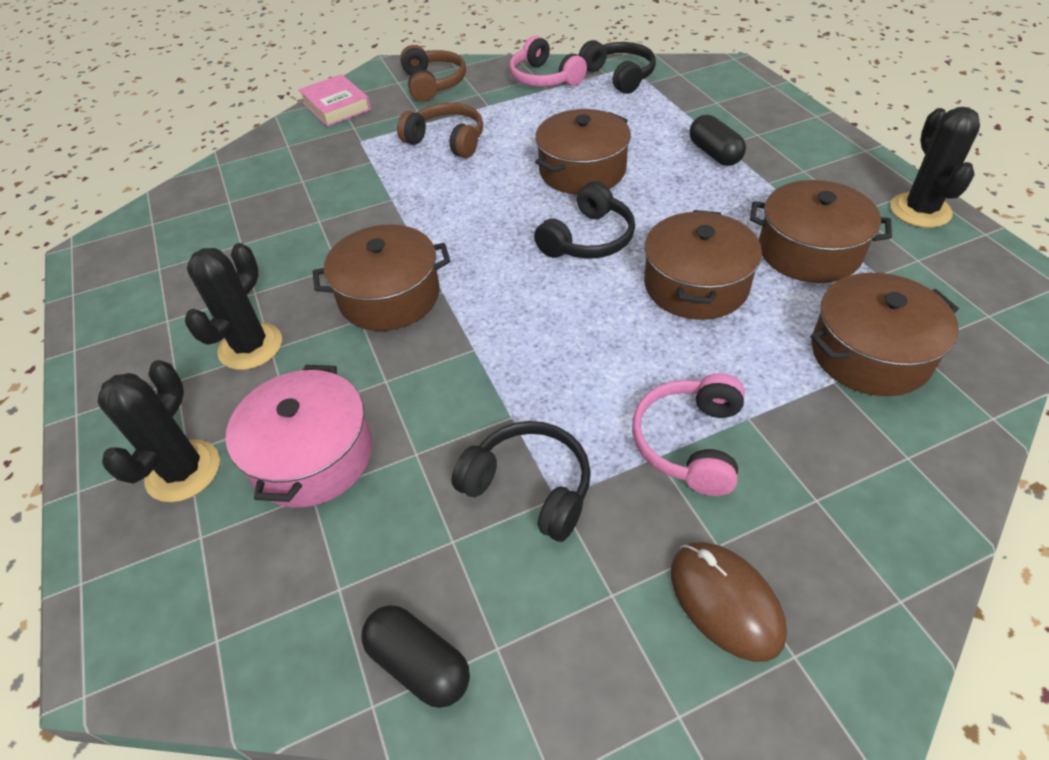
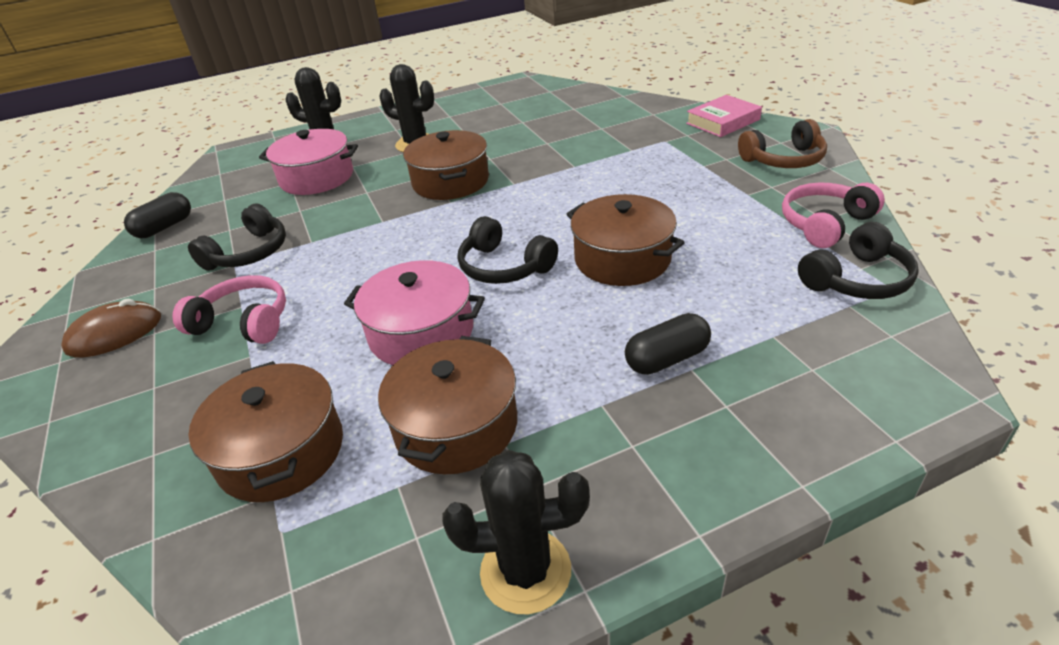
camera: 90 degrees right, 10 degrees down
(447, 141) = (671, 179): brown headphones -> none
(696, 285) = (421, 333): brown pot -> pink pot

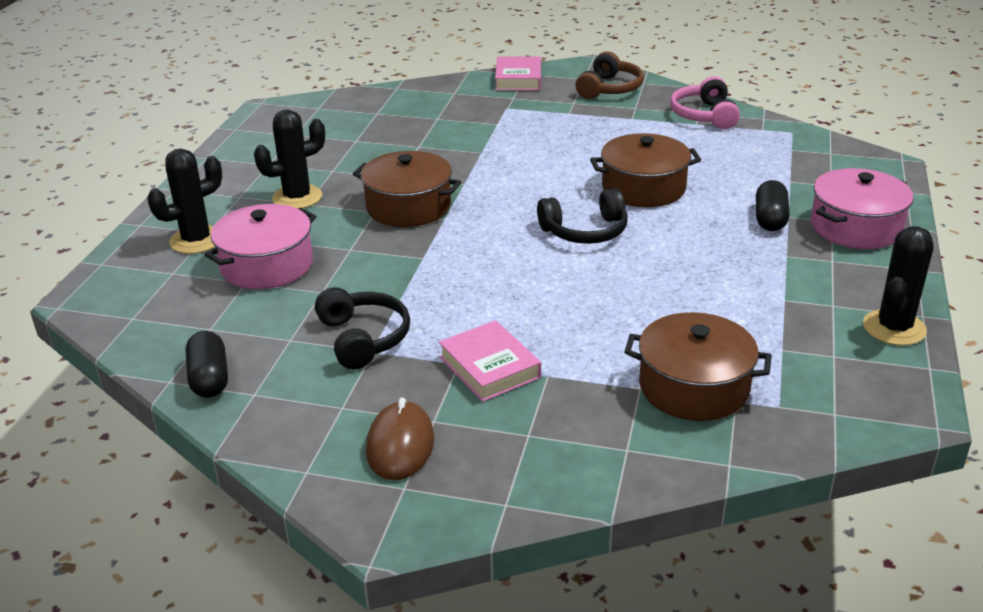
camera: 55 degrees left, 5 degrees down
(243, 322) = (489, 367): pink headphones -> pink book
(421, 333) = (624, 291): pink pot -> pink pot (856, 227)
(456, 426) = (748, 310): brown pot -> none
(857, 280) = (772, 136): black headphones -> none

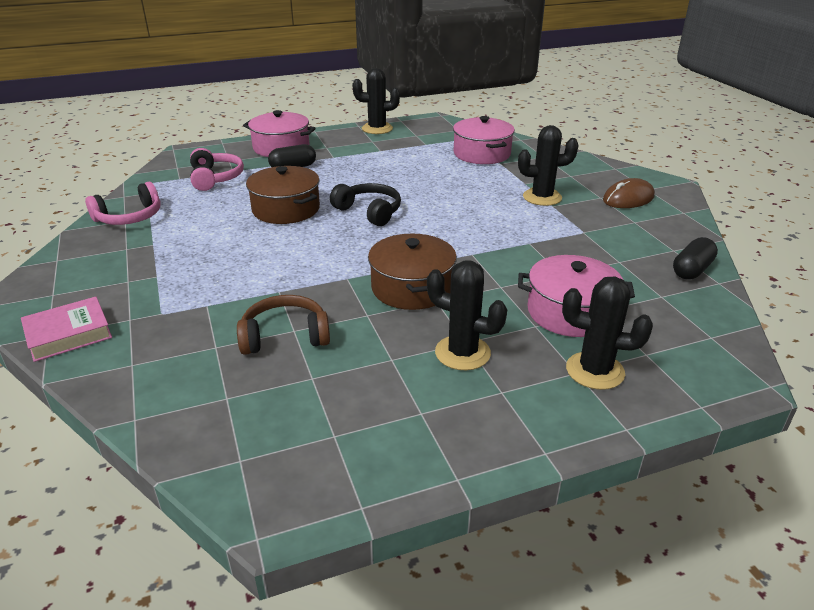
camera: 125 degrees left, 0 degrees up
(363, 338) = (579, 239): black headphones -> none
(489, 367) = (542, 197): pink book -> black cactus
(609, 89) = (80, 272): brown headphones -> brown headphones (285, 336)
(694, 387) = (482, 154): brown pot -> pink pot
(774, 167) = (215, 178): none -> pink headphones

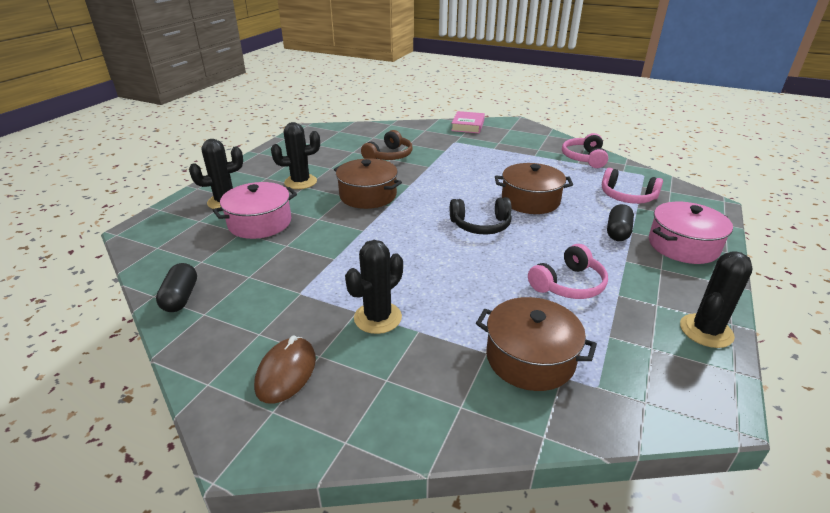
camera: 135 degrees right, 0 degrees up
(395, 163) = (568, 284): none -> pink headphones
(482, 154) = (530, 358): pink pot -> brown pot

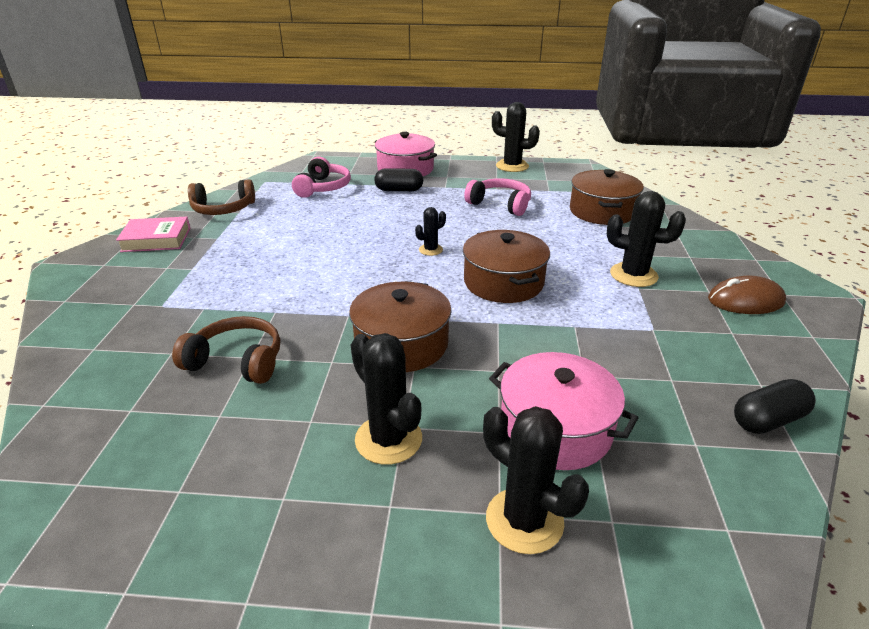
camera: 110 degrees left, 0 degrees up
(468, 126) = (78, 304): pink book -> pink book (156, 239)
(481, 225) = (430, 250): black headphones -> black cactus
(530, 200) = (356, 230): brown pot -> brown pot (503, 282)
(584, 158) = (223, 209): pink headphones -> brown headphones

